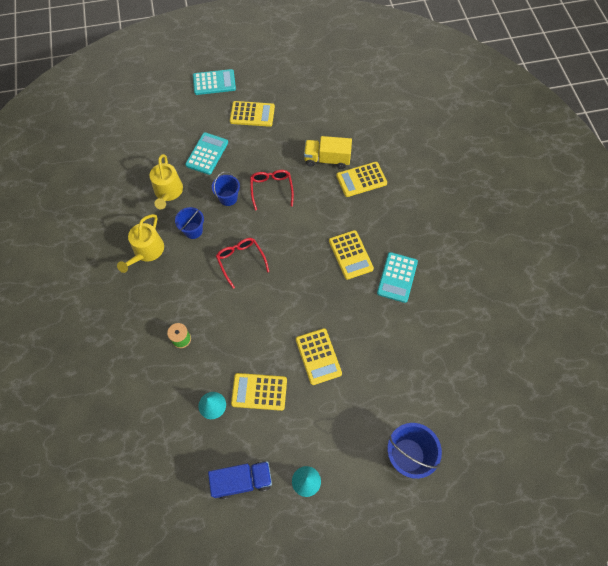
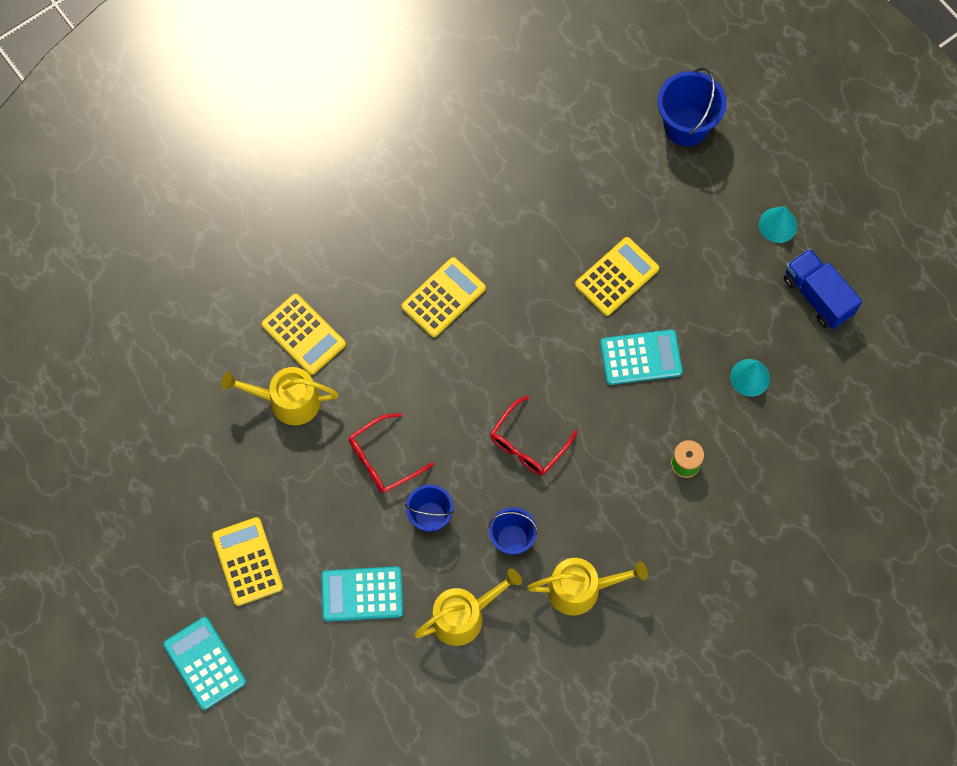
camera: 115 degrees left, 5 degrees up
(259, 392) = (702, 328): yellow calculator -> none
(327, 159) = (288, 401): yellow truck -> yellow watering can
(397, 277) = (449, 223): turquoise calculator -> turquoise calculator (640, 357)

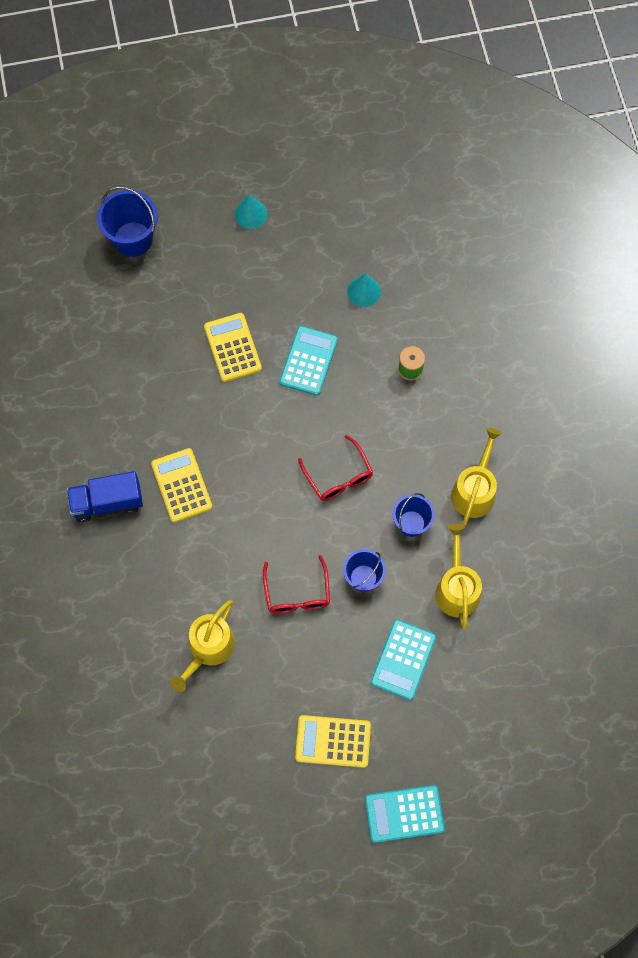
camera: 65 degrees left, 0 degrees up
(304, 334) = (156, 610): yellow calculator -> none
(817, 296) = (323, 214): blue truck -> blue truck (107, 503)

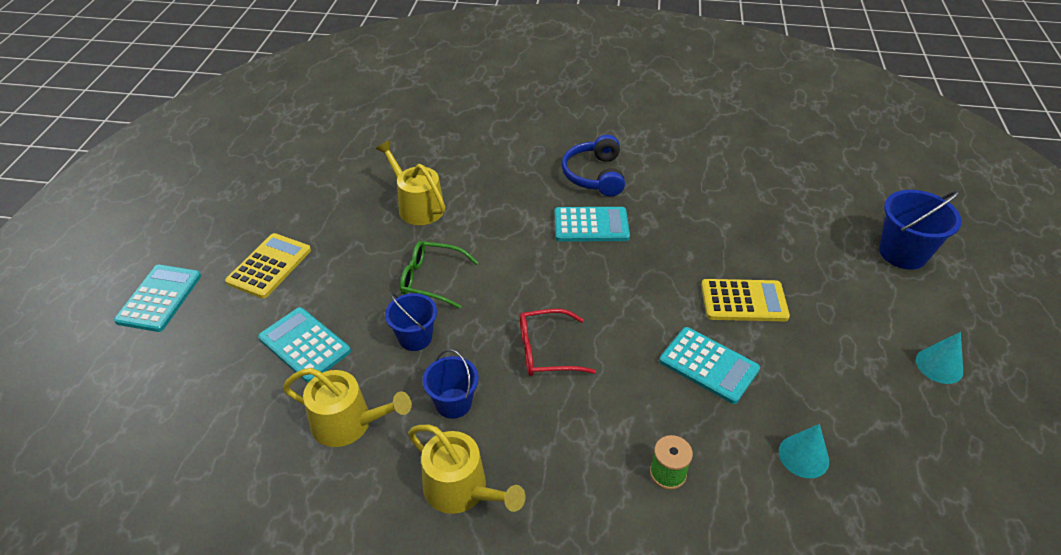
camera: 110 degrees right, 25 degrees down
(107, 503) = (595, 175): blue truck -> blue headphones
(181, 485) = (591, 225): yellow calculator -> turquoise calculator
(297, 593) = (431, 279): red glasses -> green glasses

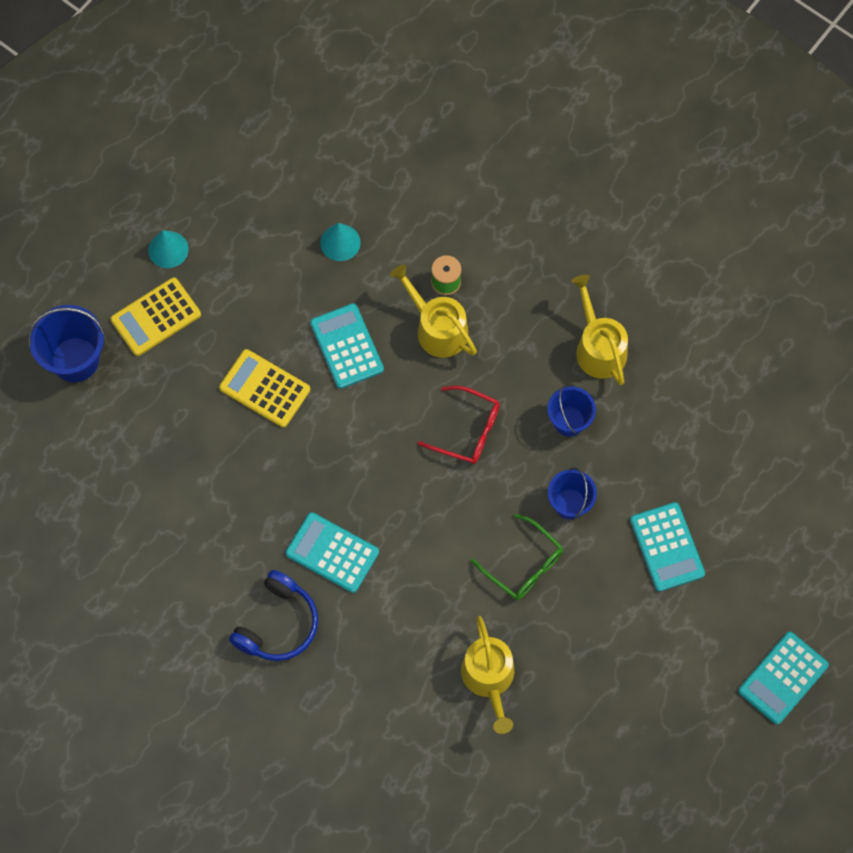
camera: 150 degrees left, 25 degrees up
(269, 266) = (669, 668): yellow calculator -> yellow calculator (156, 317)
(348, 423) = (658, 447): yellow watering can -> yellow watering can (437, 328)

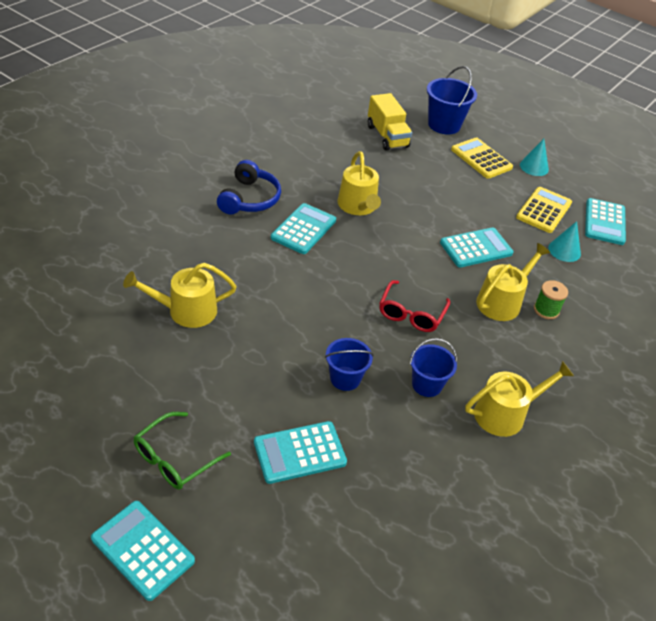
camera: 85 degrees right, 25 degrees down
(113, 441) = (387, 136): none -> yellow truck
(264, 389) = (434, 204): yellow calculator -> yellow calculator (543, 210)
(277, 624) = (249, 199): blue headphones -> blue headphones turned 105 degrees counterclockwise
(279, 485) = (358, 206): none -> yellow watering can
(280, 182) = (605, 222): none -> turquoise calculator
(524, 565) = (287, 341): green glasses -> green glasses (174, 459)

